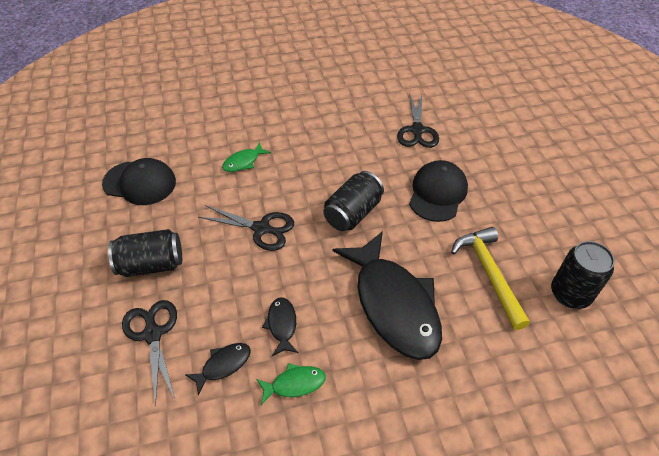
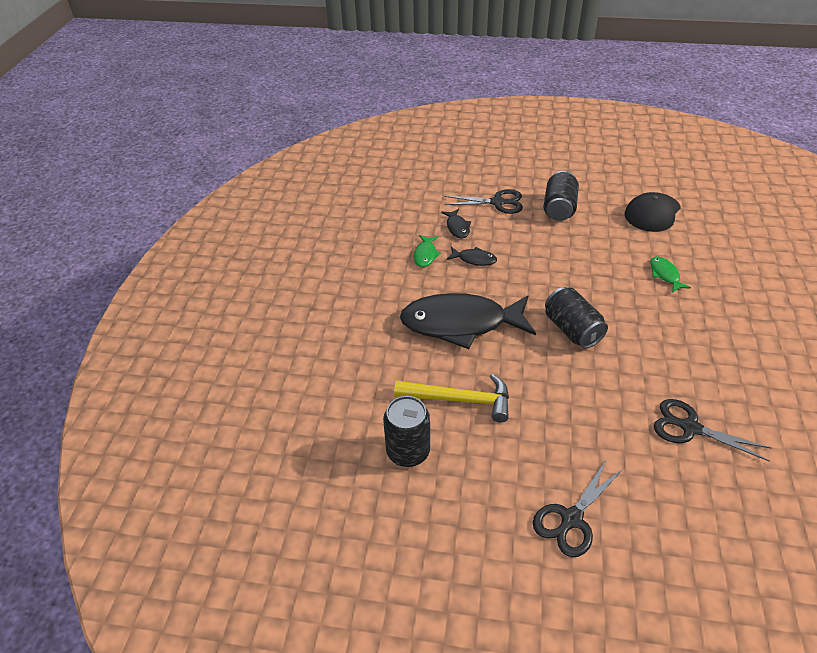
camera: 115 degrees right, 5 degrees down
(261, 228) = (574, 268): black scissors -> black scissors (571, 519)
(437, 193) = (577, 404): black cap -> none

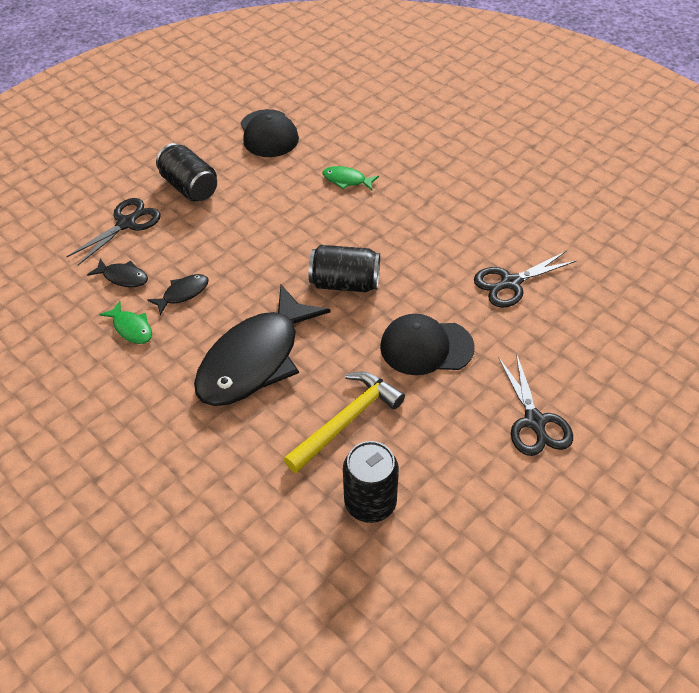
camera: 55 degrees left, 5 degrees up
(567, 408) = (426, 347): none -> black cap

